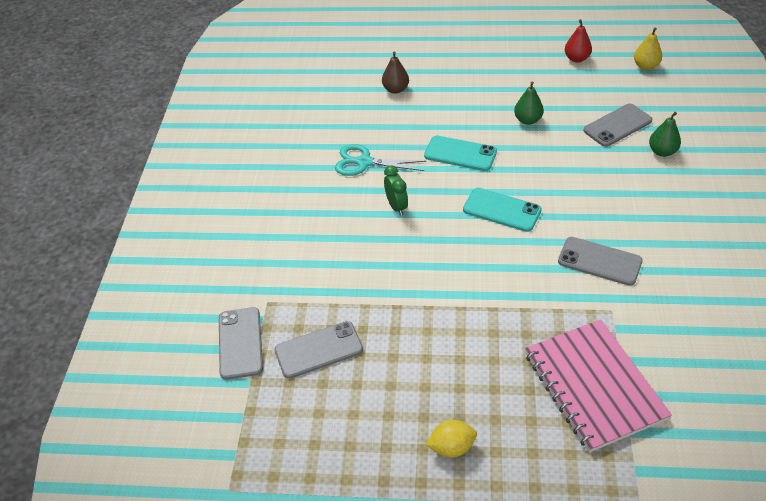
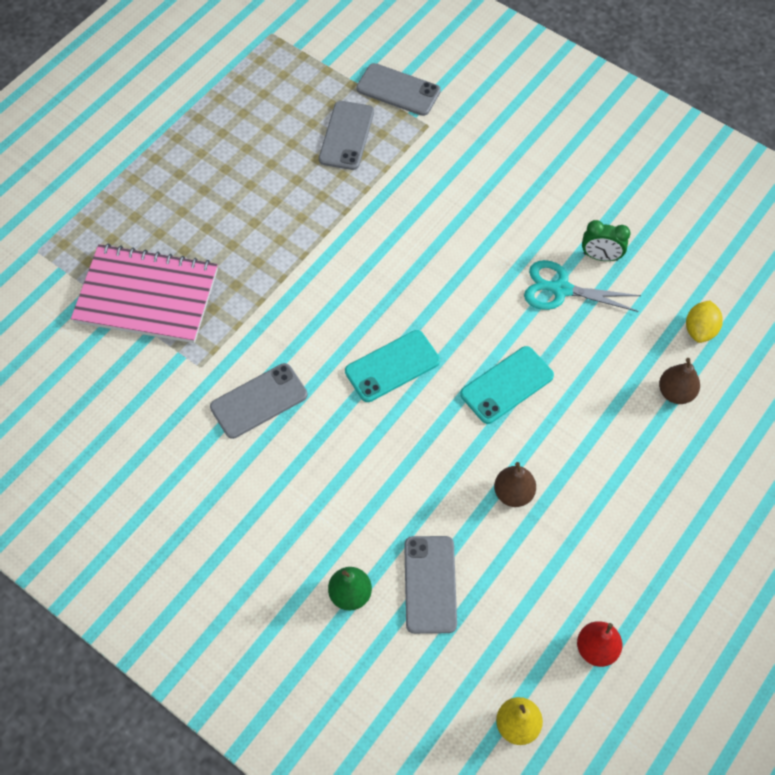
camera: 120 degrees right, 15 degrees up
(364, 162) = (561, 289): turquoise scissors -> turquoise scissors turned 120 degrees counterclockwise
(396, 206) = (470, 280): green clock -> green clock (600, 256)
(451, 447) = (185, 170): yellow lemon -> yellow lemon (699, 330)
(527, 120) = (513, 493): green pear -> brown pear

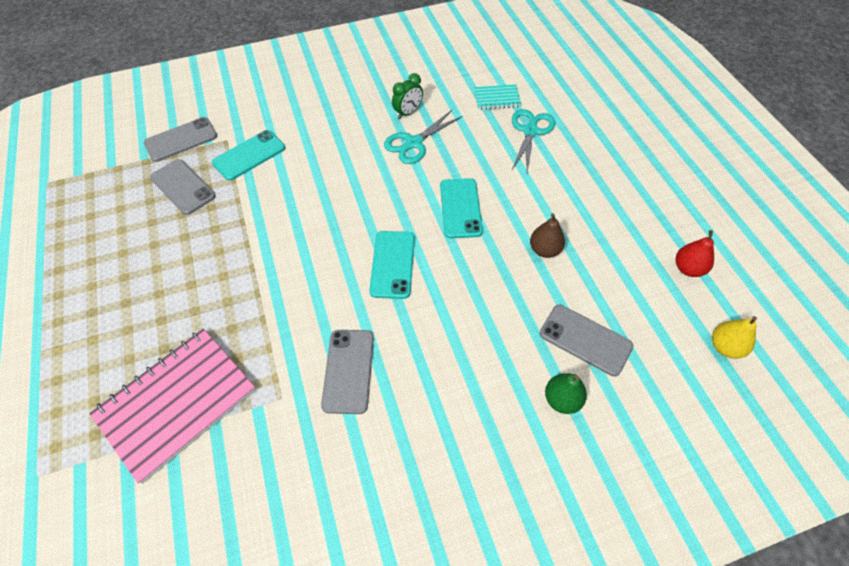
camera: 55 degrees left, 5 degrees down
(425, 158) = (249, 155): none -> turquoise phone
(675, 392) = (530, 131): brown pear -> turquoise scissors
(699, 330) = (497, 98): yellow lemon -> turquoise notebook

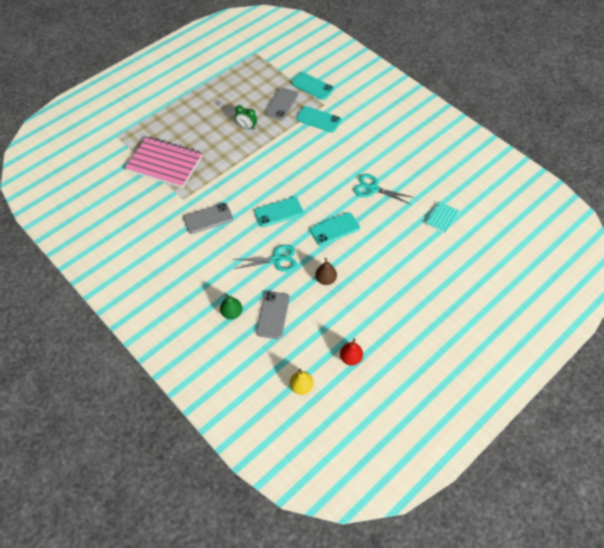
camera: 65 degrees right, 0 degrees up
(181, 140) = (312, 86): grey phone -> turquoise phone
(408, 113) = (397, 176): green clock -> green clock (246, 127)
(497, 98) = (441, 217): turquoise notebook -> turquoise notebook turned 60 degrees clockwise
(530, 131) = (421, 245): turquoise scissors -> turquoise scissors (276, 260)

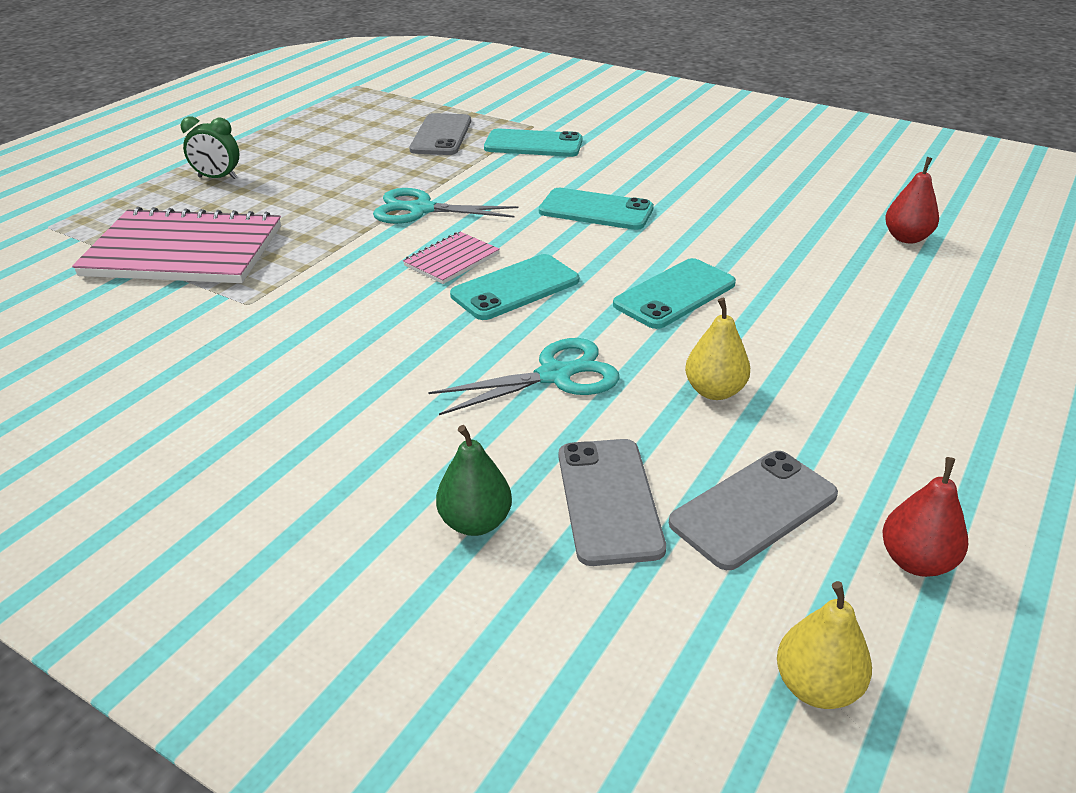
camera: 15 degrees left, 20 degrees down
(208, 218) = (328, 328): grey phone -> grey phone (753, 509)
(246, 127) = (375, 173): green clock -> green clock (217, 178)
(260, 191) = (451, 260): none -> pink notebook
(312, 86) = (496, 108): turquoise phone -> turquoise phone (596, 210)
(325, 279) = (714, 391): brown pear -> yellow pear
(373, 189) = (720, 219): turquoise scissors -> turquoise scissors (421, 209)
(441, 217) = (906, 238): turquoise notebook -> red pear

